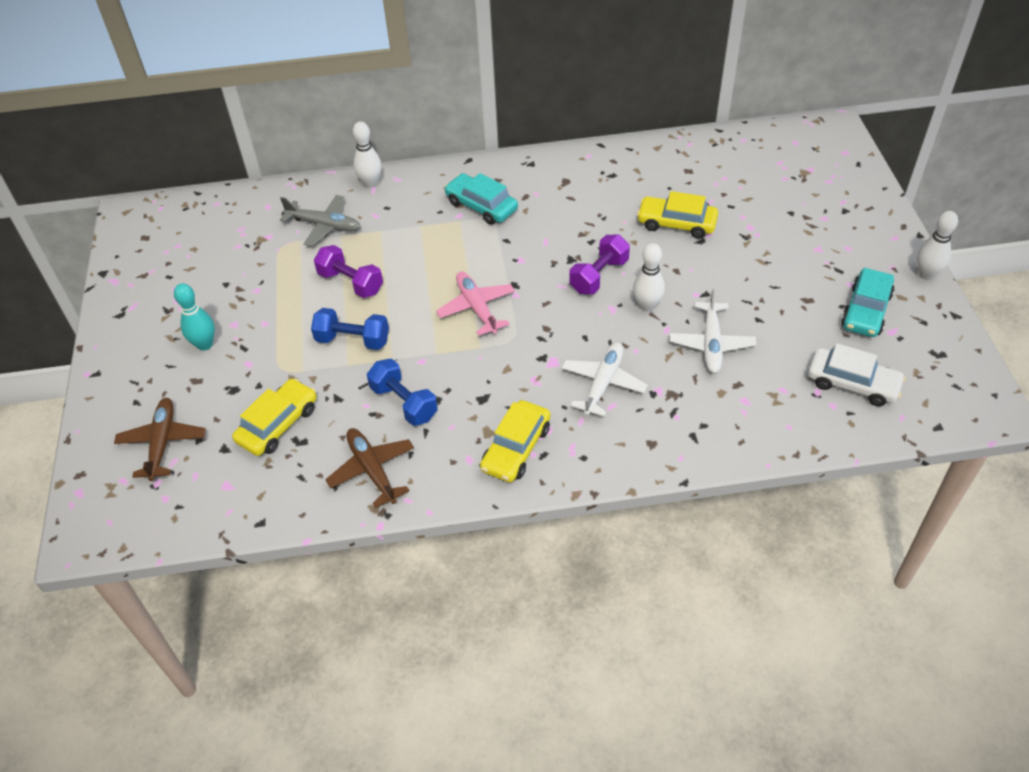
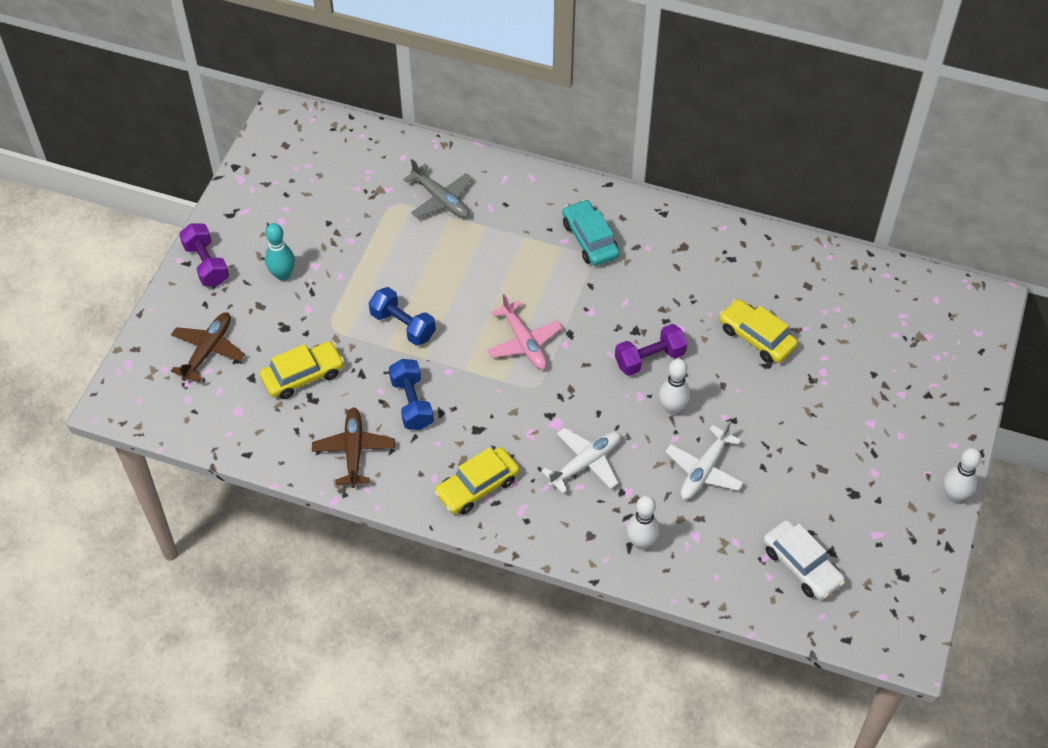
camera: 25 degrees right, 5 degrees up
(350, 283) = (431, 268): purple dumbbell -> purple dumbbell (206, 264)
(370, 183) = (505, 172): white bowling pin -> white bowling pin (641, 542)
(477, 308) = (524, 342): pink plane -> pink plane turned 150 degrees clockwise
(865, 310) = (868, 504): turquoise car -> none

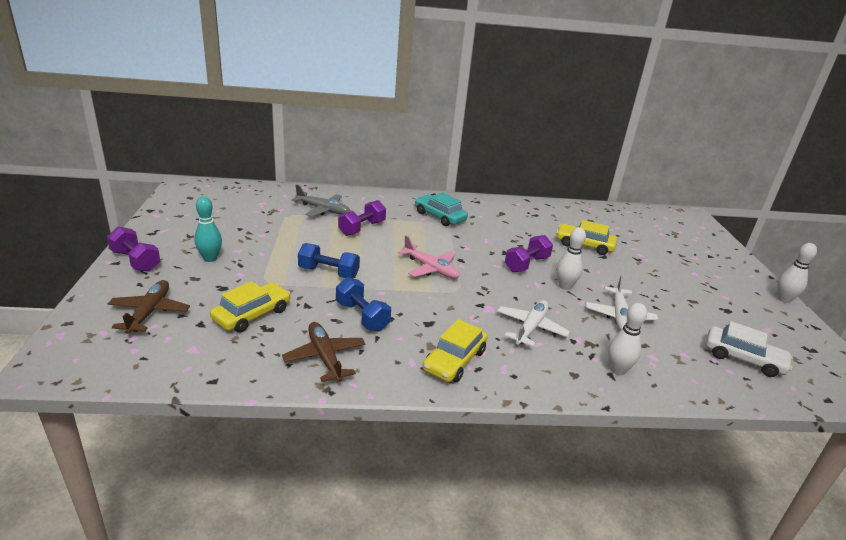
camera: 25 degrees left, 25 degrees down
(475, 248) = (362, 228): none -> purple dumbbell

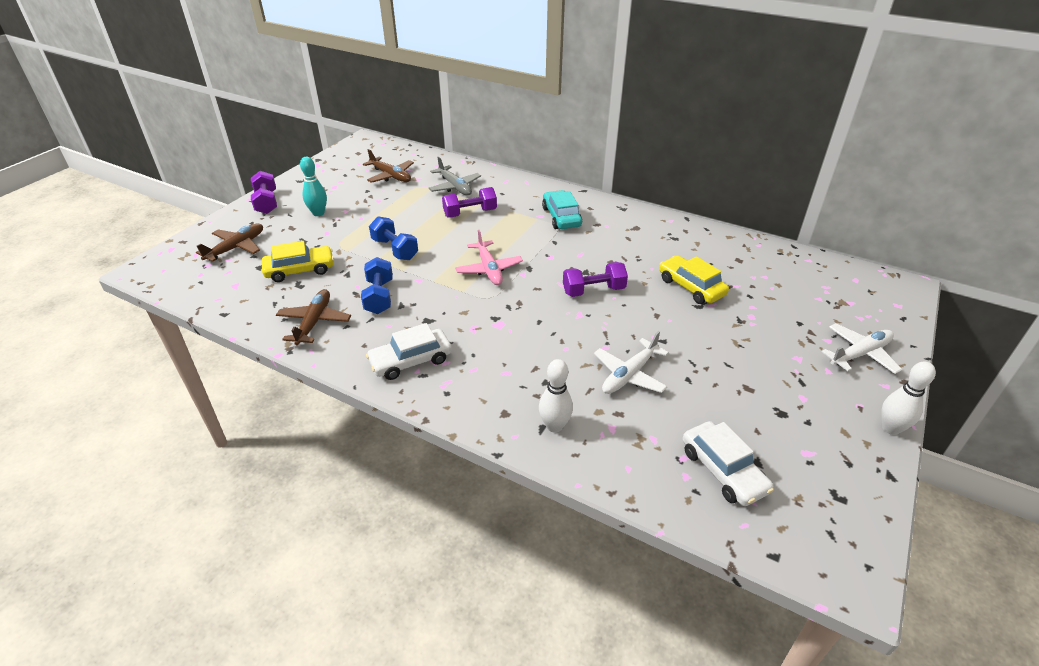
camera: 35 degrees right, 10 degrees up
(249, 211) = (390, 176): none -> brown plane
(454, 360) = (411, 361): yellow car -> white car
(530, 328) = (516, 356): white plane -> white plane (860, 354)
(565, 286) = (607, 325): white bowling pin -> none

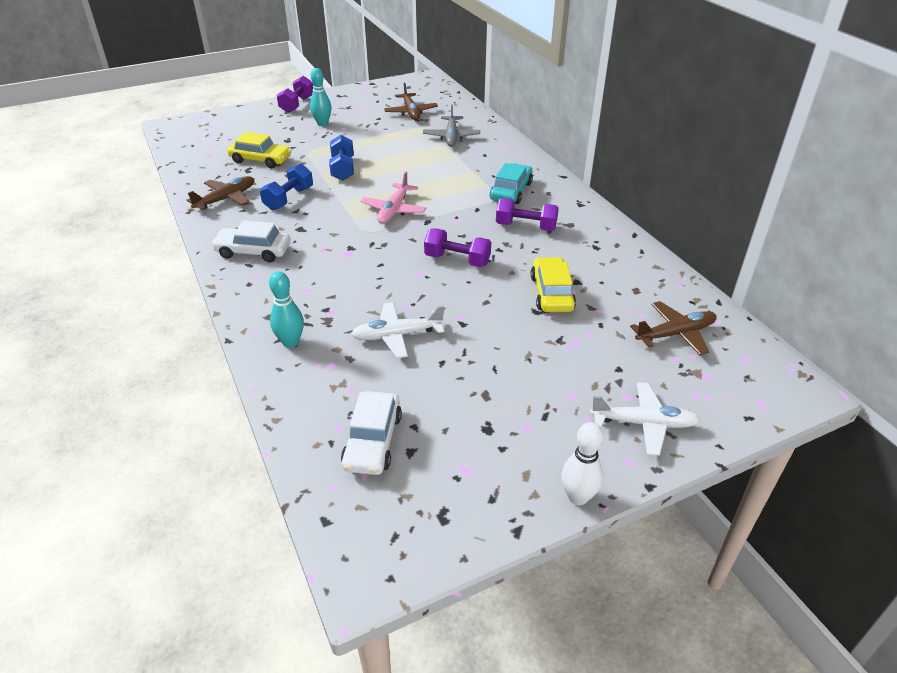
camera: 35 degrees right, 0 degrees up
(236, 248) = (240, 130): brown plane -> brown plane (675, 334)
(470, 213) = (436, 162): purple dumbbell -> purple dumbbell (526, 226)
(554, 426) = (291, 342): white bowling pin -> turquoise bowling pin

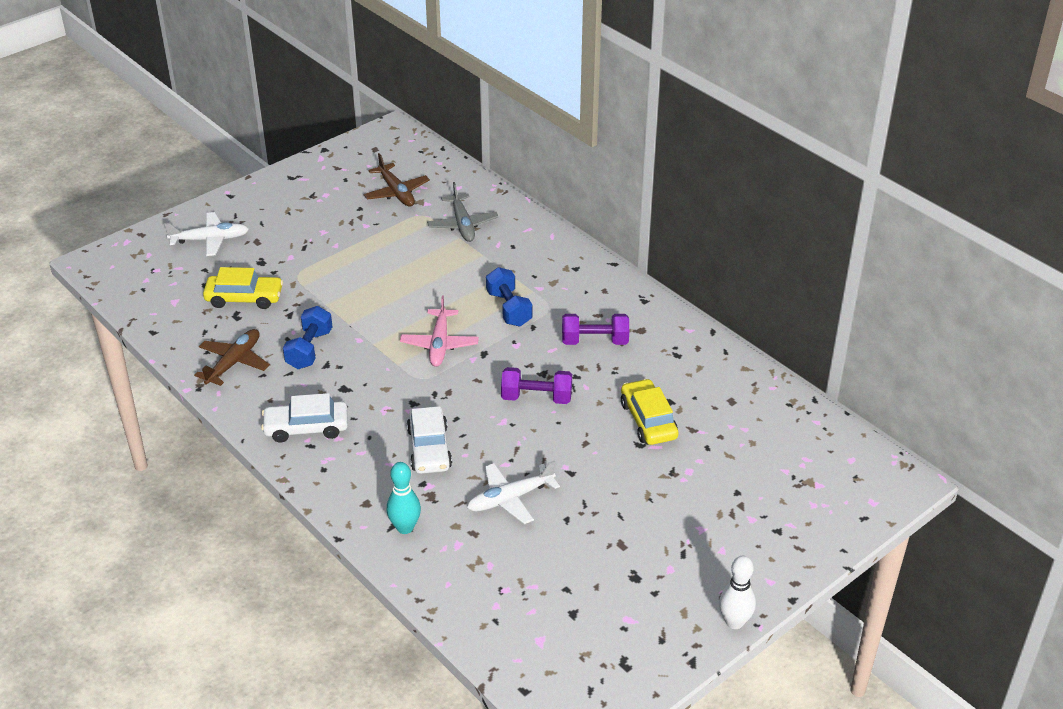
camera: 15 degrees left, 0 degrees up
(297, 104) = (243, 201): purple dumbbell -> none
(322, 124) = (293, 228): turquoise bowling pin -> none
(343, 169) = (352, 295): blue dumbbell -> blue dumbbell (509, 309)
(372, 441) = (534, 611): white car -> white car (429, 448)
(511, 191) = (562, 295): turquoise car -> none
(643, 423) = (773, 543): white plane -> white plane (210, 240)
(675, 334) = (781, 444): brown plane -> none

